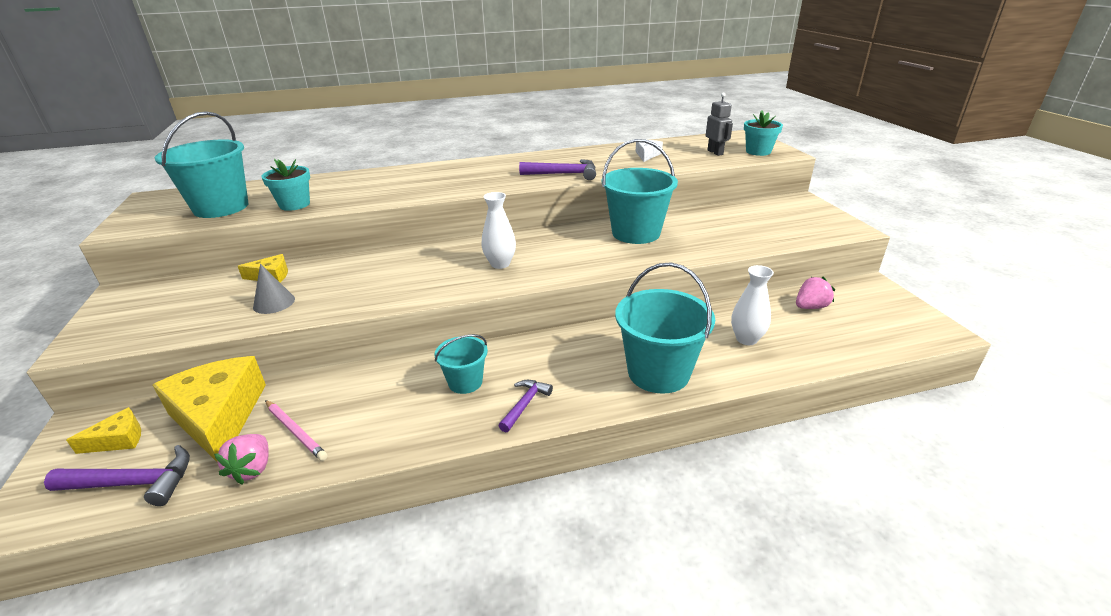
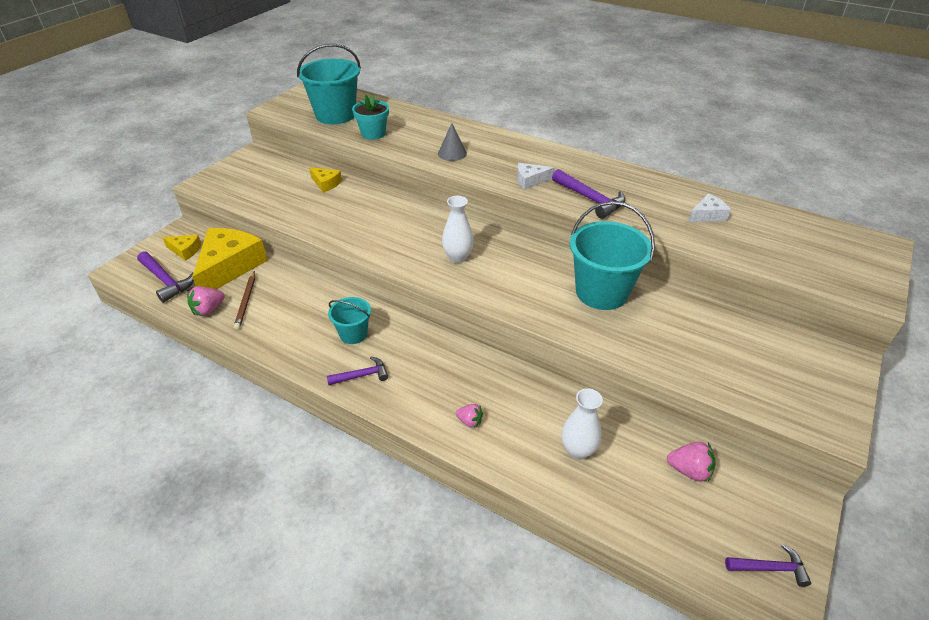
camera: 45 degrees right, 10 degrees up
(274, 303) = (303, 207): grey cone -> grey cone (452, 153)
(295, 431) = (246, 301): pink pencil -> brown pencil
(501, 181) = (530, 180): none -> white cheese
(658, 372) = (469, 421): turquoise bucket -> pink strawberry
(715, 152) = (788, 249): grey robot -> none
(758, 151) = (844, 275): turquoise flower pot -> none
(915, 323) = (770, 568): none -> purple hammer

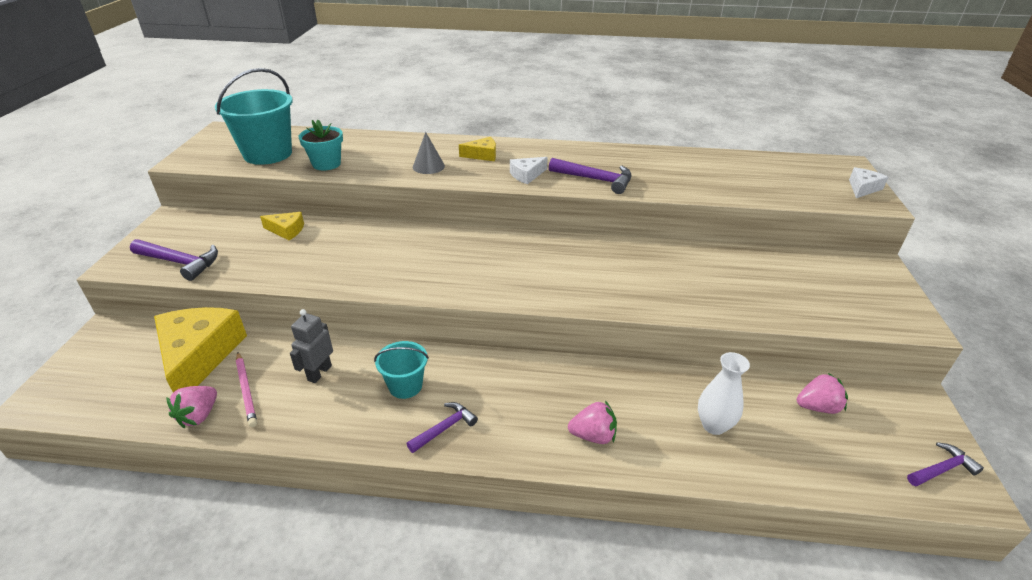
camera: 25 degrees left, 5 degrees down
(166, 281) = (116, 398): purple hammer -> purple hammer (180, 262)
(185, 250) = (123, 354): yellow cheese -> yellow cheese (482, 155)
(246, 301) = (246, 390): brown pencil -> pink pencil
(300, 304) = (319, 373): none -> grey robot
(457, 257) = (488, 269): white vase -> none
(469, 421) = (593, 435): pink strawberry -> pink strawberry, size x1.52
(601, 292) = (648, 265): turquoise bucket -> none
(707, 215) = (704, 171): white cheese -> white cheese (862, 188)

